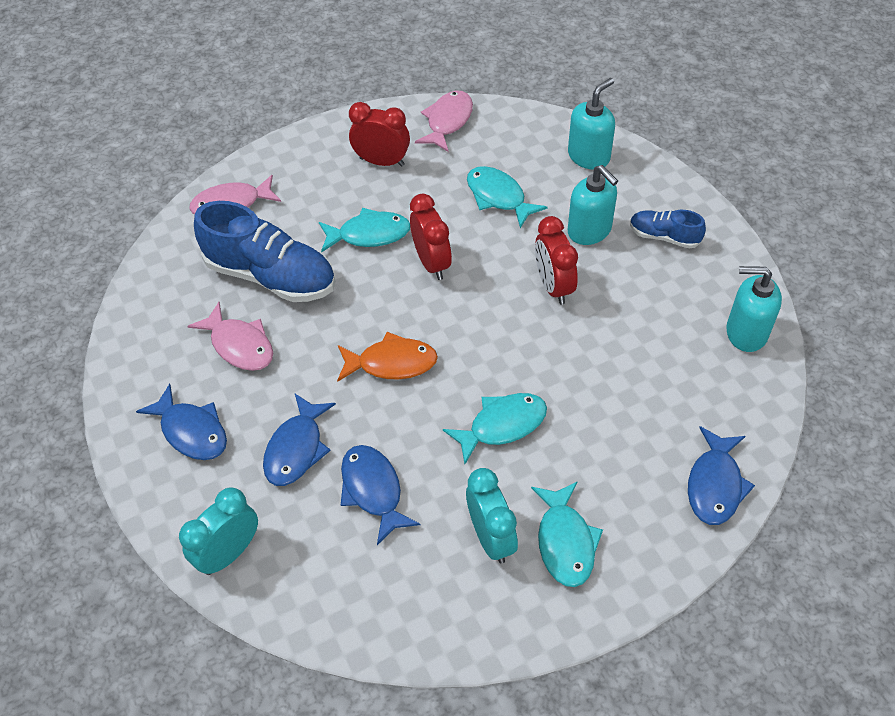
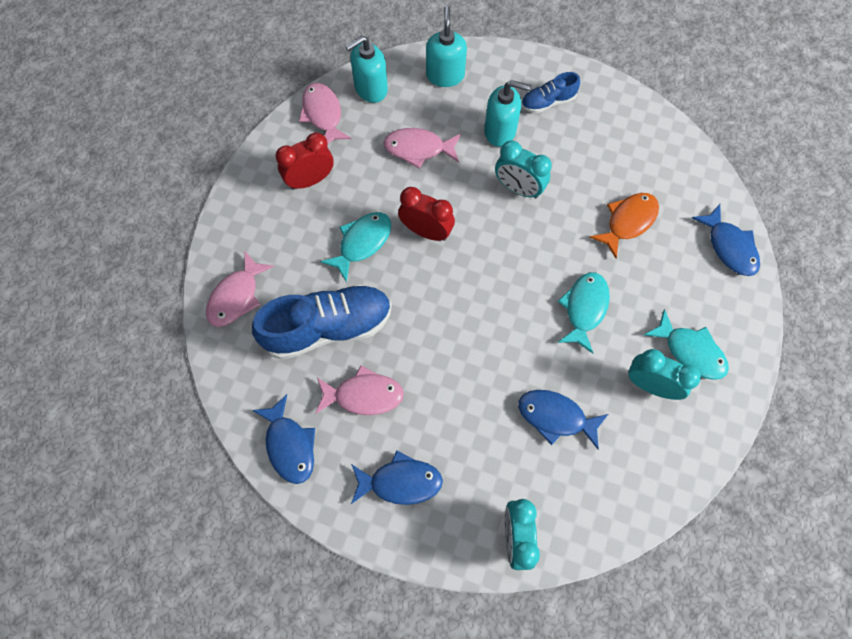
camera: 45 degrees left, 15 degrees up
(296, 448) = (481, 432): blue fish -> blue fish (289, 445)
(392, 363) = (476, 323): orange fish -> orange fish (628, 222)
(498, 197) = (418, 149): turquoise fish -> pink fish
(553, 286) = (518, 188): red clock -> turquoise clock
(746, 332) = (654, 134): turquoise soap dispenser -> turquoise soap dispenser (370, 89)

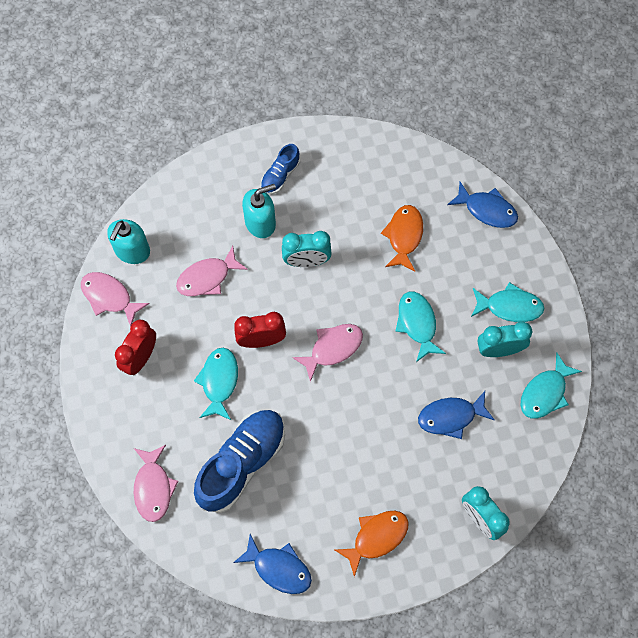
camera: 35 degrees left, 0 degrees up
(364, 395) = (305, 495): pink fish -> pink fish (332, 348)
(400, 482) = (376, 537): blue fish -> orange fish
(445, 75) = (184, 202): turquoise soap dispenser -> none
(670, 458) = (545, 392): none -> turquoise fish

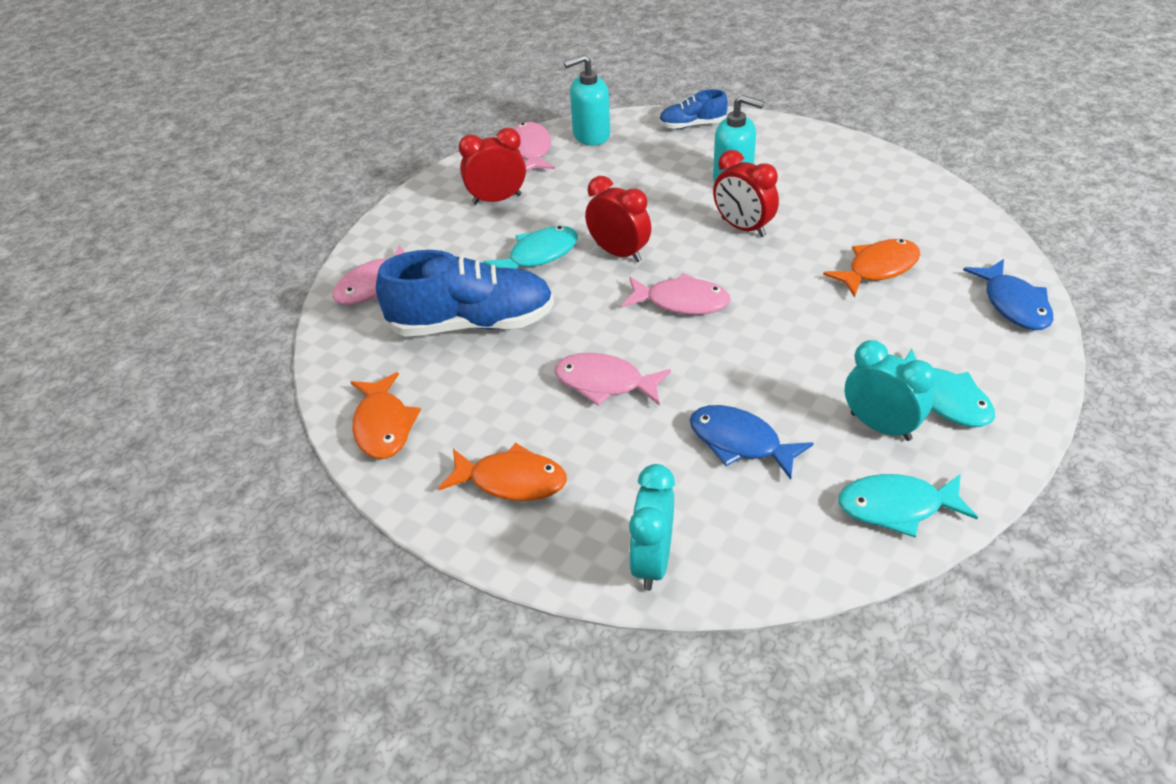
camera: 50 degrees right, 25 degrees down
(207, 277) = (631, 185): pink fish -> pink fish (605, 383)
(278, 568) = (383, 425): blue fish -> orange fish
(280, 176) = (797, 160): blue shoe -> blue shoe (692, 125)
(306, 261) = (743, 227): turquoise clock -> red clock
(417, 324) = (803, 341): turquoise fish -> none

